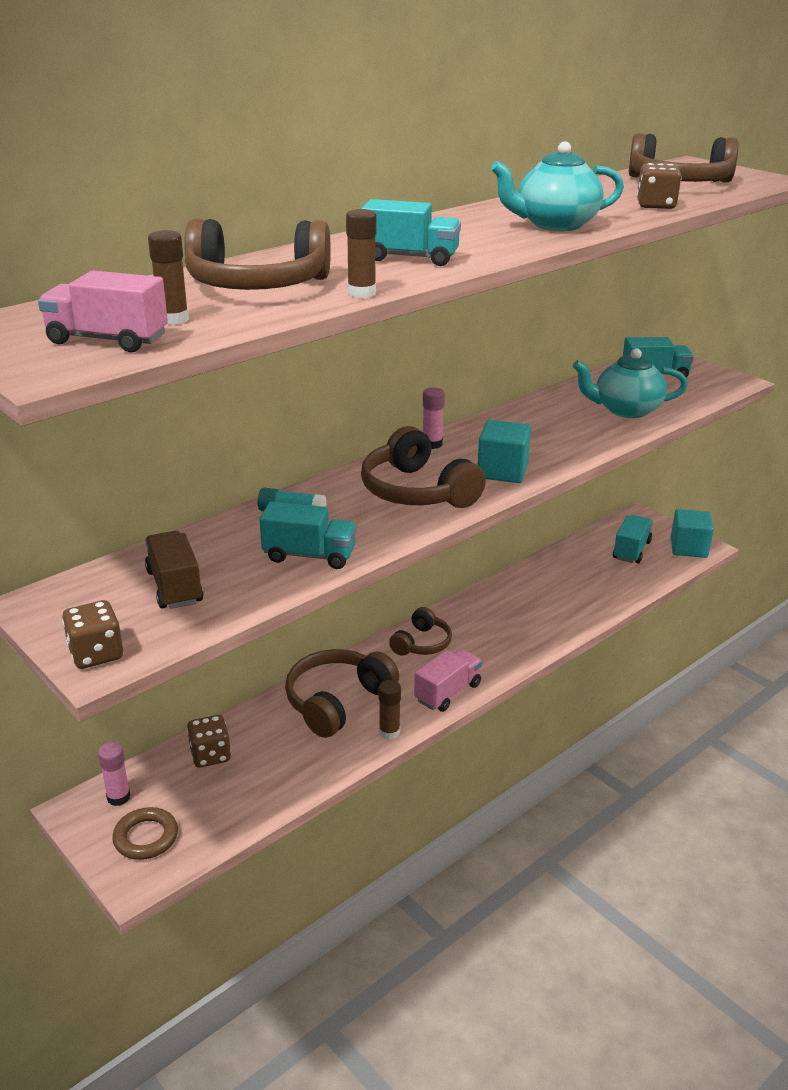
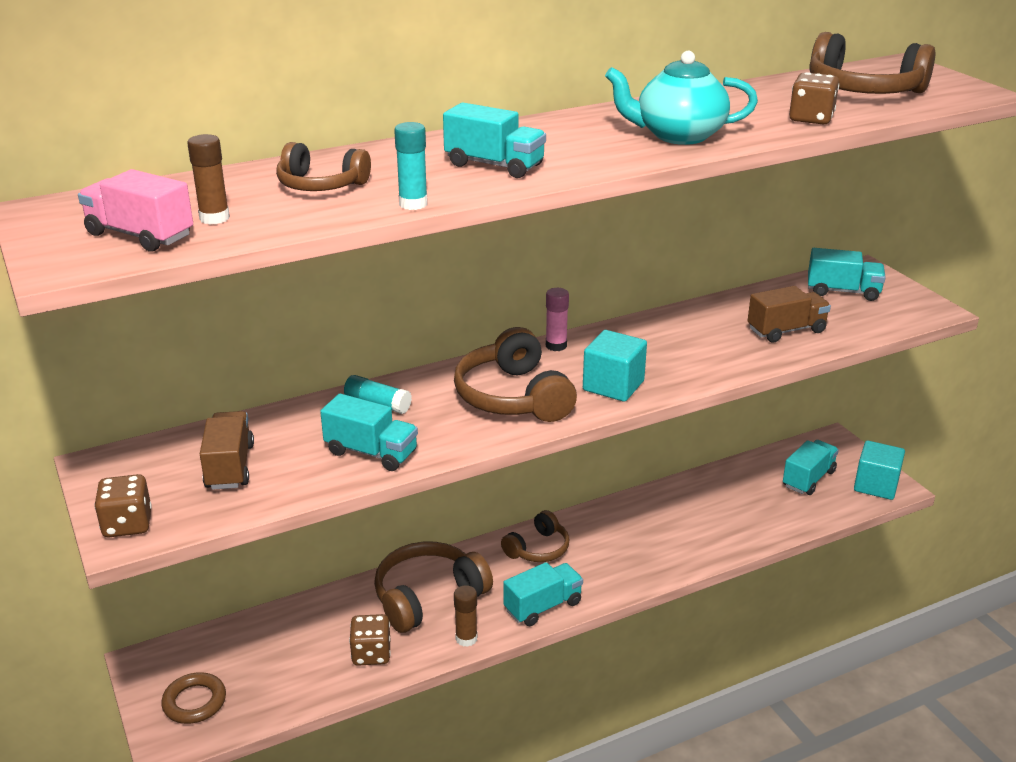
camera: 15 degrees right, 0 degrees up
(118, 797) = (185, 657): pink glue stick -> none
(210, 755) = (285, 630): brown dice -> brown dice (371, 654)
(257, 285) = (321, 185): brown headphones -> brown headphones, size x0.61
(361, 293) = (413, 204): brown glue stick -> turquoise glue stick
(448, 692) = (543, 606): pink truck -> turquoise truck
(626, 410) = (786, 330): turquoise teapot -> brown truck

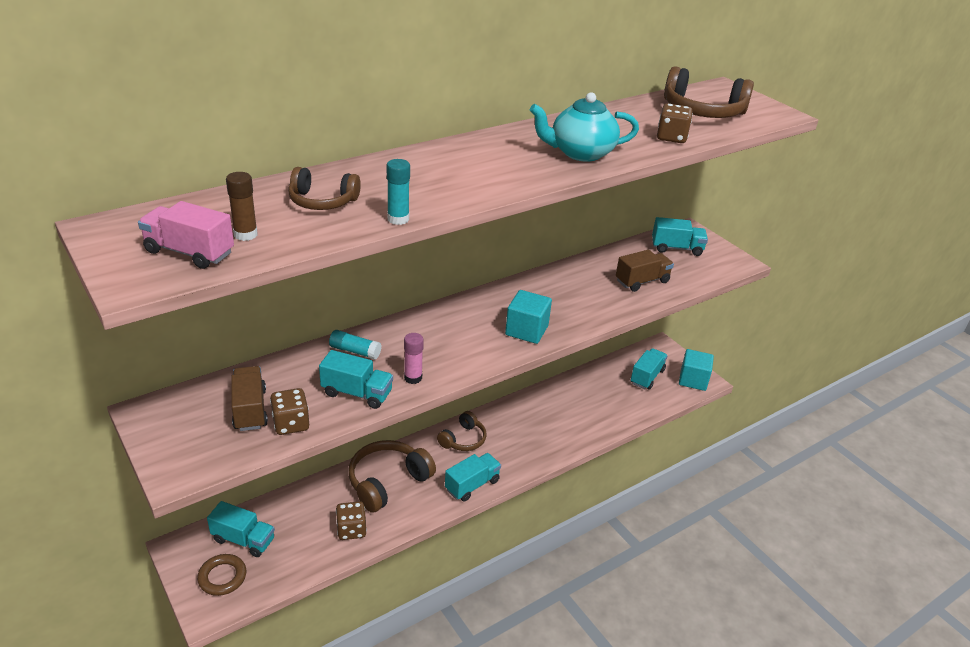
camera: 10 degrees left, 5 degrees up
(127, 524) = (178, 463): brown dice -> brown dice (291, 424)
(466, 638) = (420, 513): brown glue stick -> none
(494, 165) = (451, 181): turquoise truck -> turquoise truck (243, 540)
(513, 397) = (455, 342): brown headphones -> none
(556, 346) = (480, 298): pink glue stick -> pink glue stick (413, 378)

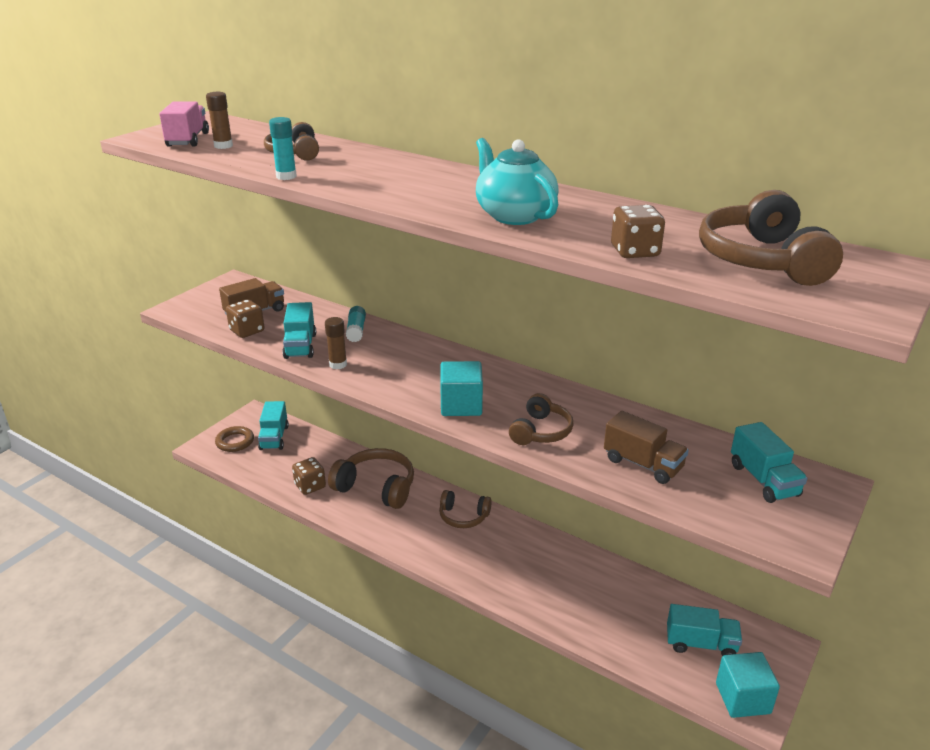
camera: 70 degrees right, 5 degrees down
(413, 378) = (338, 364): pink glue stick -> brown glue stick
(472, 485) = (404, 541): turquoise truck -> none
(583, 306) = (541, 431): none -> brown headphones

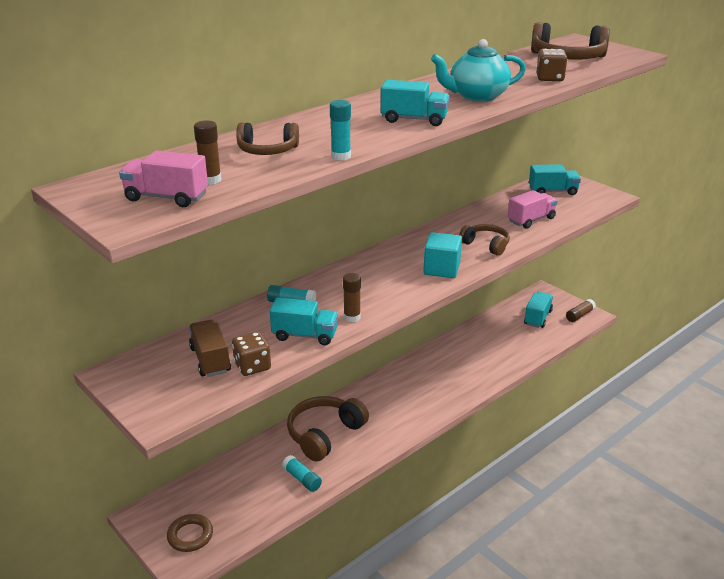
camera: 75 degrees left, 0 degrees up
(274, 438) = (201, 501): turquoise truck -> turquoise truck (414, 120)
(310, 486) = (302, 479): brown dice -> turquoise glue stick
(463, 517) = (385, 390): brown headphones -> none
(643, 464) = (531, 220): brown truck -> pink truck
(743, 698) = (579, 315): turquoise cube -> brown glue stick

